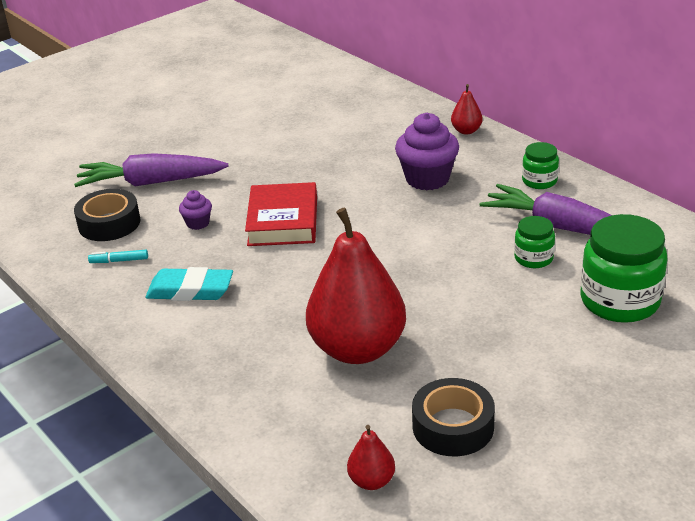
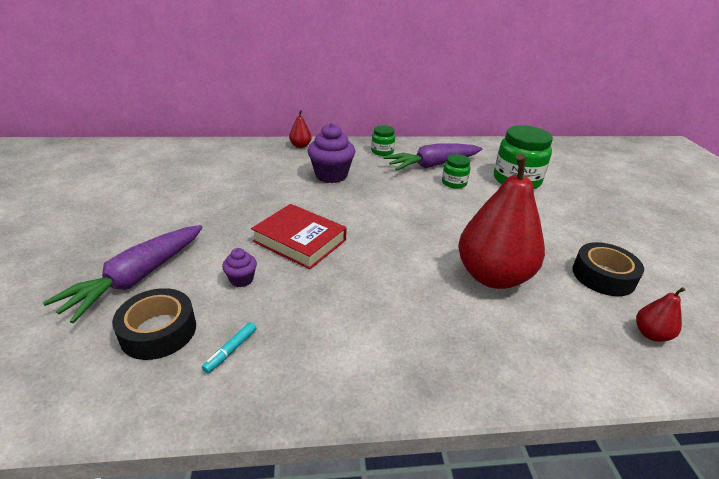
camera: 60 degrees left, 0 degrees up
(190, 290) = (334, 324): turquoise eraser -> none

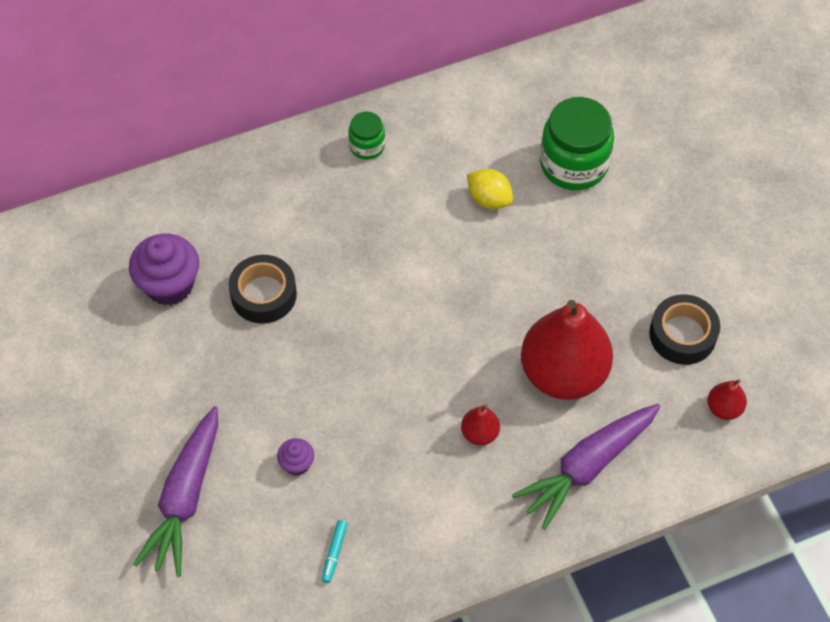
camera: 15 degrees left, 25 degrees up
(158, 331) = (254, 554): black tape -> black tape (263, 294)
(299, 241) = (331, 383): red book -> none
(300, 146) = (239, 169): red pear -> red pear (479, 433)
(331, 175) = (315, 234): purple cupcake -> purple cupcake (169, 285)
(432, 165) = (450, 162): purple carrot -> purple carrot (587, 467)
(454, 183) = (489, 199): green jar -> yellow lemon

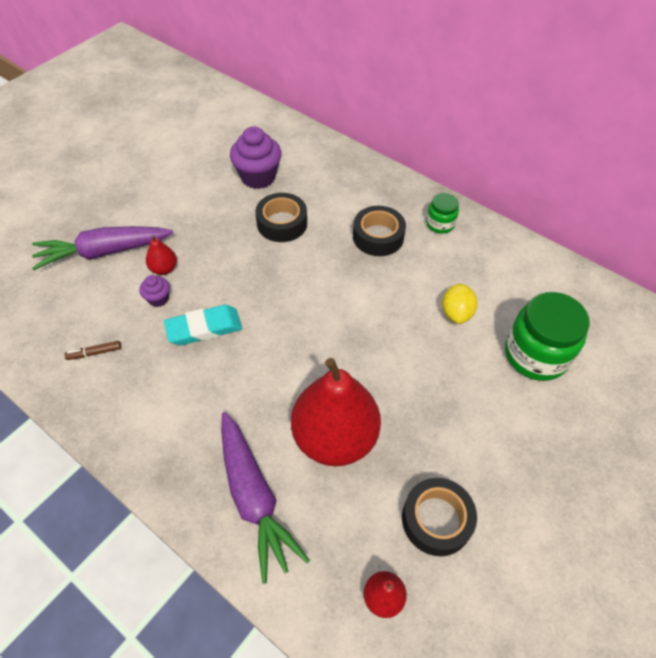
camera: 60 degrees right, 5 degrees down
(334, 553) = (94, 353): turquoise marker -> brown marker
(346, 212) = (378, 237): none -> black tape
(367, 434) = (204, 328): none -> turquoise eraser
(479, 433) = (243, 401): red pear -> red pear (164, 269)
(587, 467) = (254, 498): purple carrot -> purple carrot turned 135 degrees counterclockwise

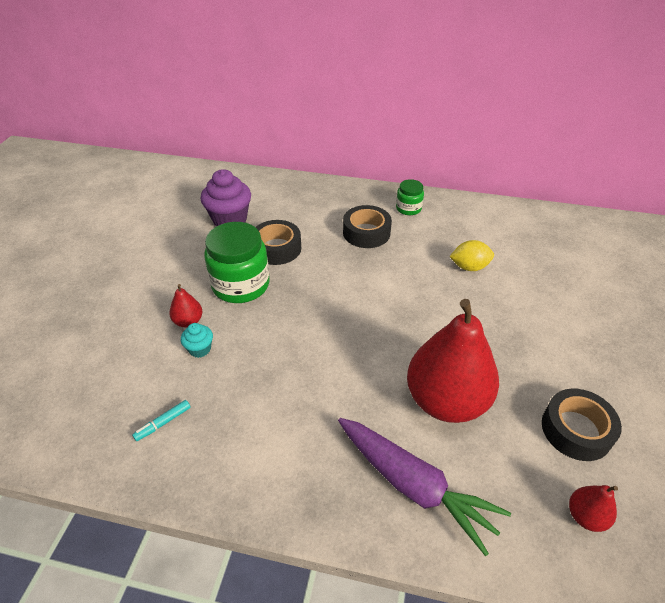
camera: 25 degrees left, 10 degrees down
(94, 353) = (163, 423): brown marker -> turquoise marker
(103, 252) = (114, 328): purple carrot -> none
(158, 299) = (200, 349): purple cupcake -> turquoise cupcake
(204, 328) = (263, 357): turquoise eraser -> none
(456, 313) = (469, 267): yellow lemon -> yellow lemon turned 75 degrees counterclockwise
(535, 355) = (549, 275): green jar -> green jar (241, 285)

